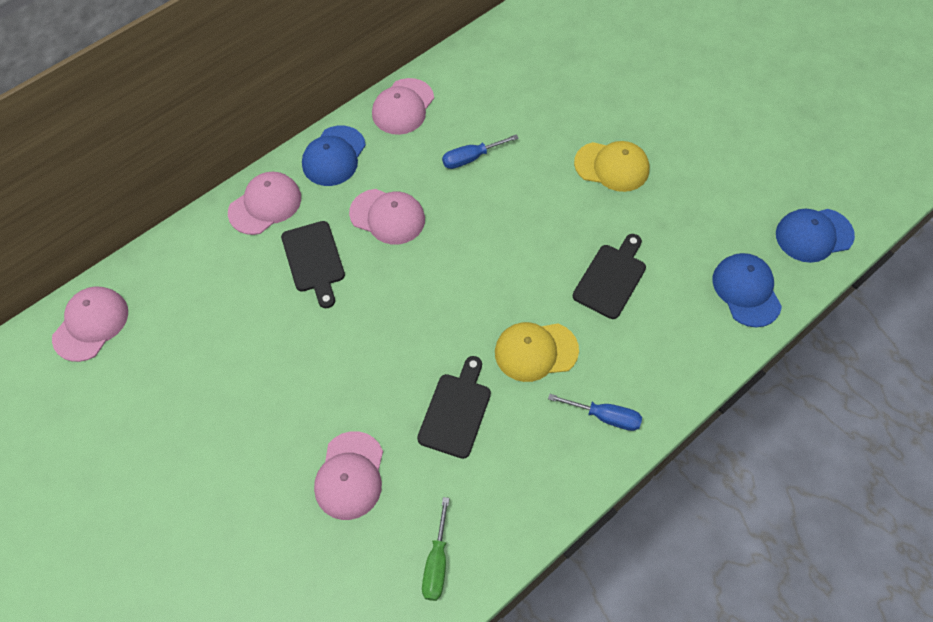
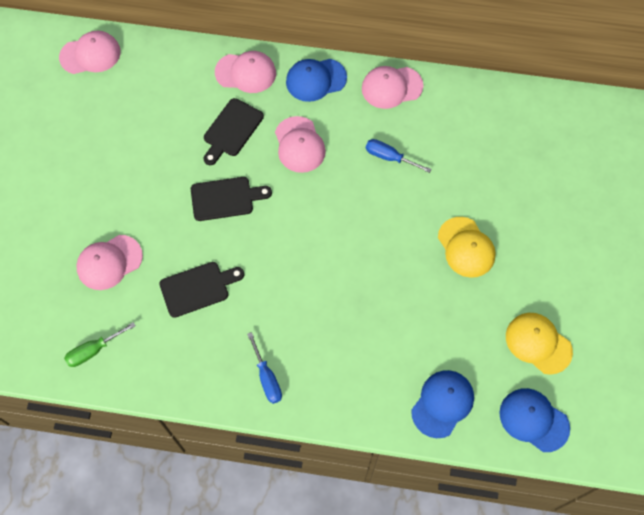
camera: 50 degrees right, 5 degrees up
(536, 351) = (278, 303): yellow cap -> yellow cap (538, 343)
(611, 278) = (374, 310): black cutting board -> black cutting board (225, 198)

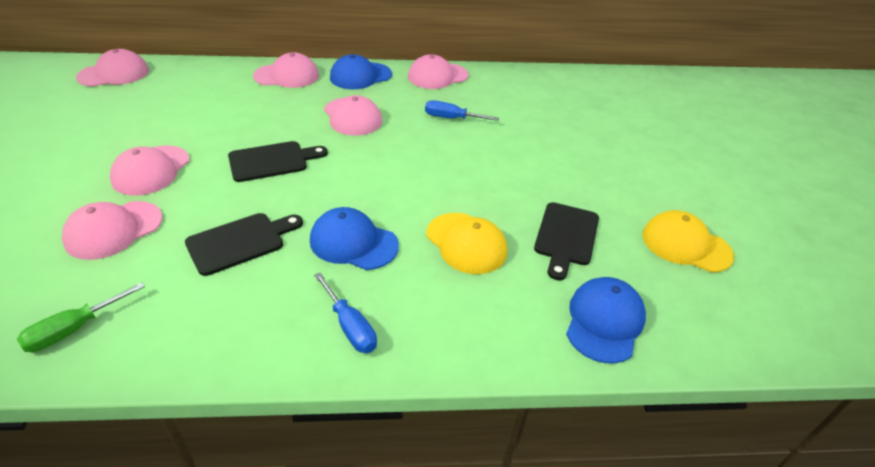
camera: 15 degrees left, 25 degrees down
(131, 198) = (151, 170): none -> pink cap
(231, 130) = (275, 112): black cutting board -> black cutting board (565, 237)
(466, 247) = (561, 174): yellow cap -> yellow cap (466, 243)
(533, 420) = (729, 322): blue cap -> blue cap (353, 243)

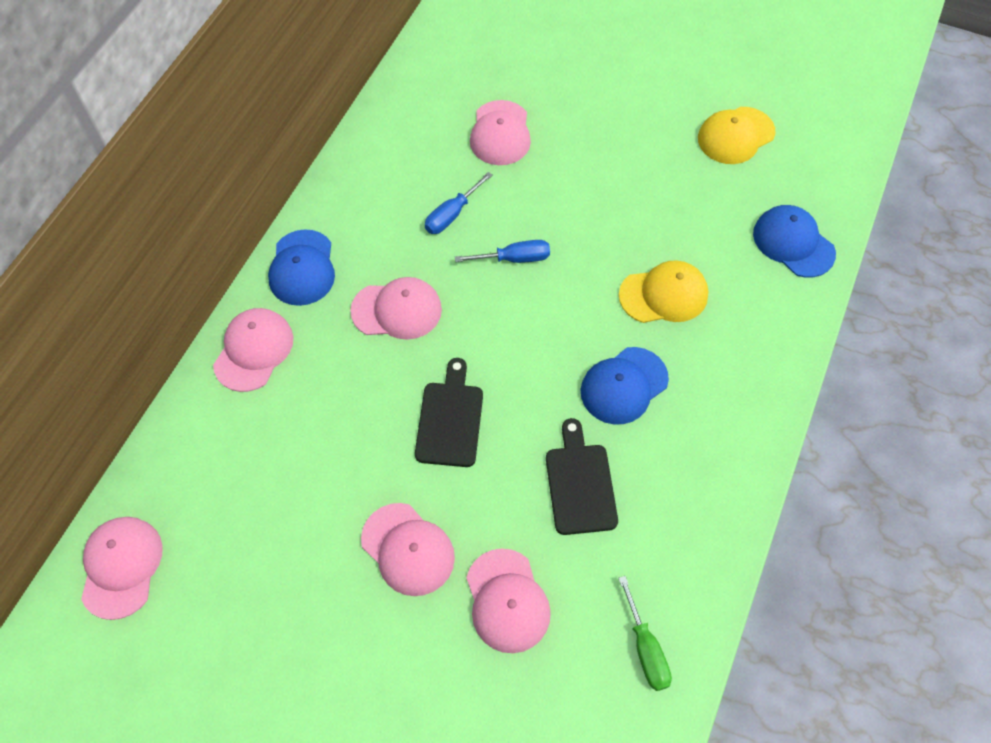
camera: 60 degrees left, 20 degrees up
(350, 326) = (729, 424): blue screwdriver -> blue screwdriver (514, 258)
(437, 76) = (349, 187): pink cap -> pink cap (500, 133)
(565, 237) = (688, 215): black cutting board -> none

